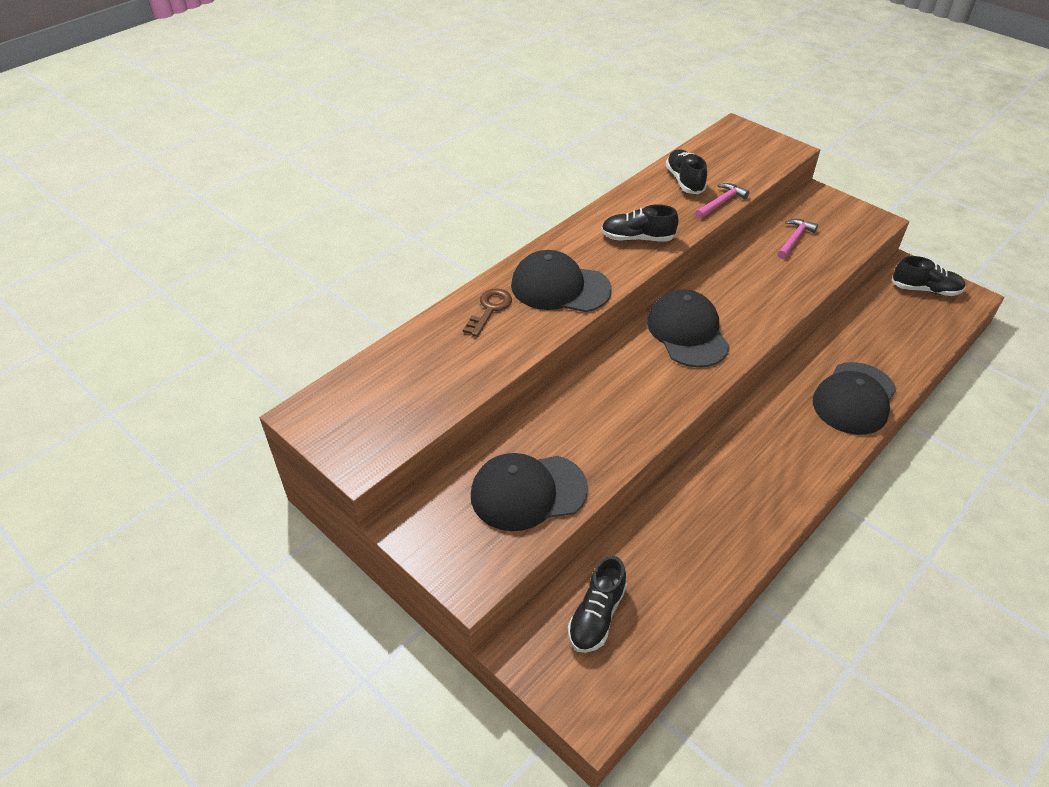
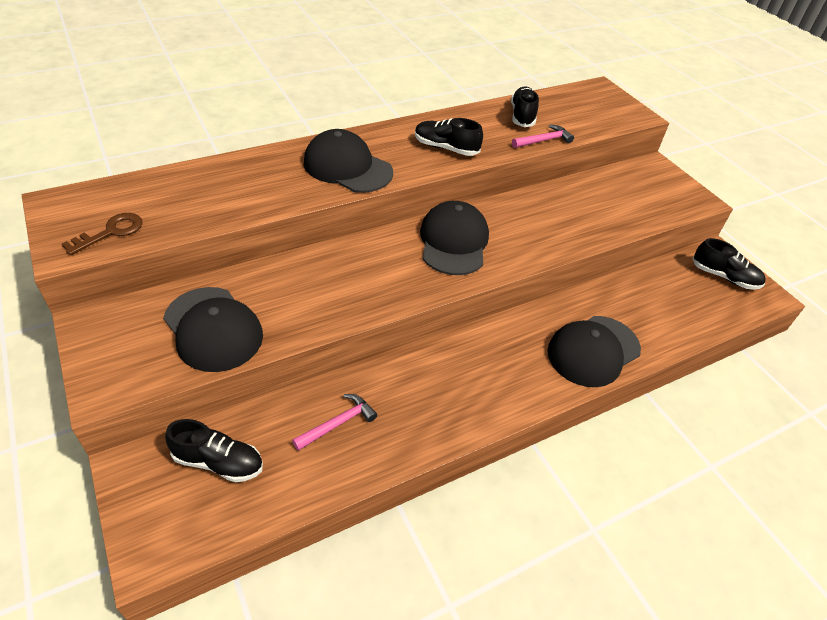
camera: 15 degrees right, 0 degrees up
(490, 309) = (274, 167): brown key -> brown key (111, 232)
(528, 492) = (213, 329): black cap -> black cap turned 135 degrees counterclockwise
(596, 616) = (219, 462): black shoe -> black shoe turned 120 degrees counterclockwise
(794, 239) = (607, 194): pink hammer -> pink hammer (338, 423)

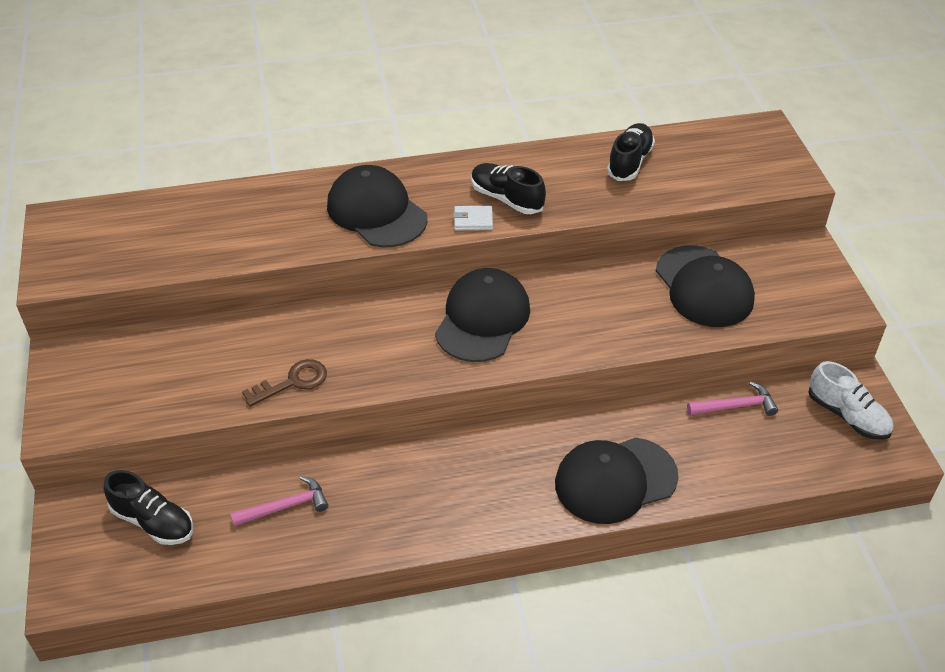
camera: 20 degrees right, 0 degrees up
(111, 232) = (100, 261): brown key -> brown key (292, 382)
(213, 329) = (179, 381): black cap -> black cap (704, 287)
(427, 165) = (473, 220): none -> white wallet
(543, 140) = (639, 201): pink hammer -> pink hammer (735, 406)
(724, 277) = (847, 416): black shoe -> white shoe

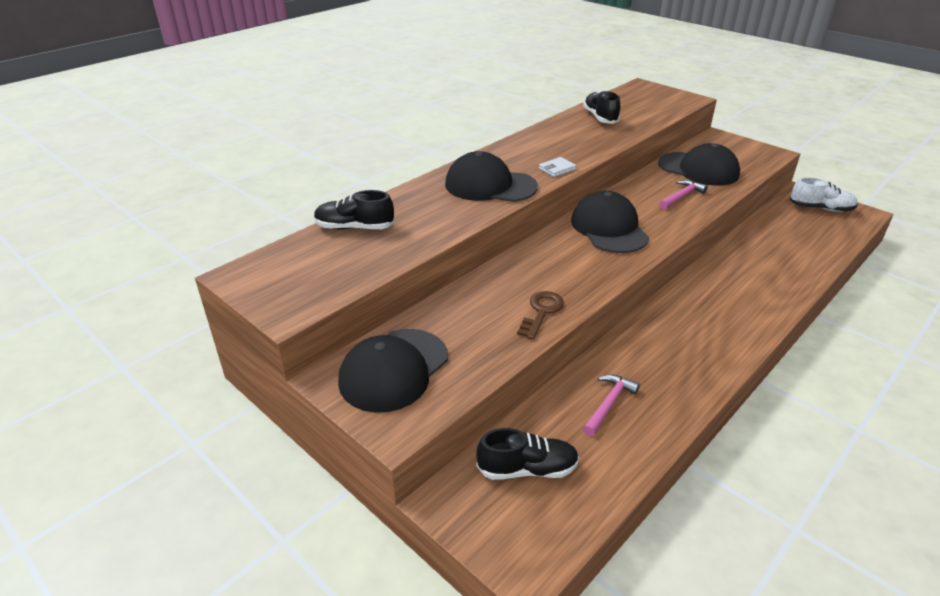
camera: 35 degrees left, 10 degrees down
(506, 199) = (560, 153): black shoe -> black shoe (354, 227)
(615, 480) = (769, 287): black cap -> black cap (394, 370)
(735, 406) = (769, 227): pink hammer -> pink hammer (681, 196)

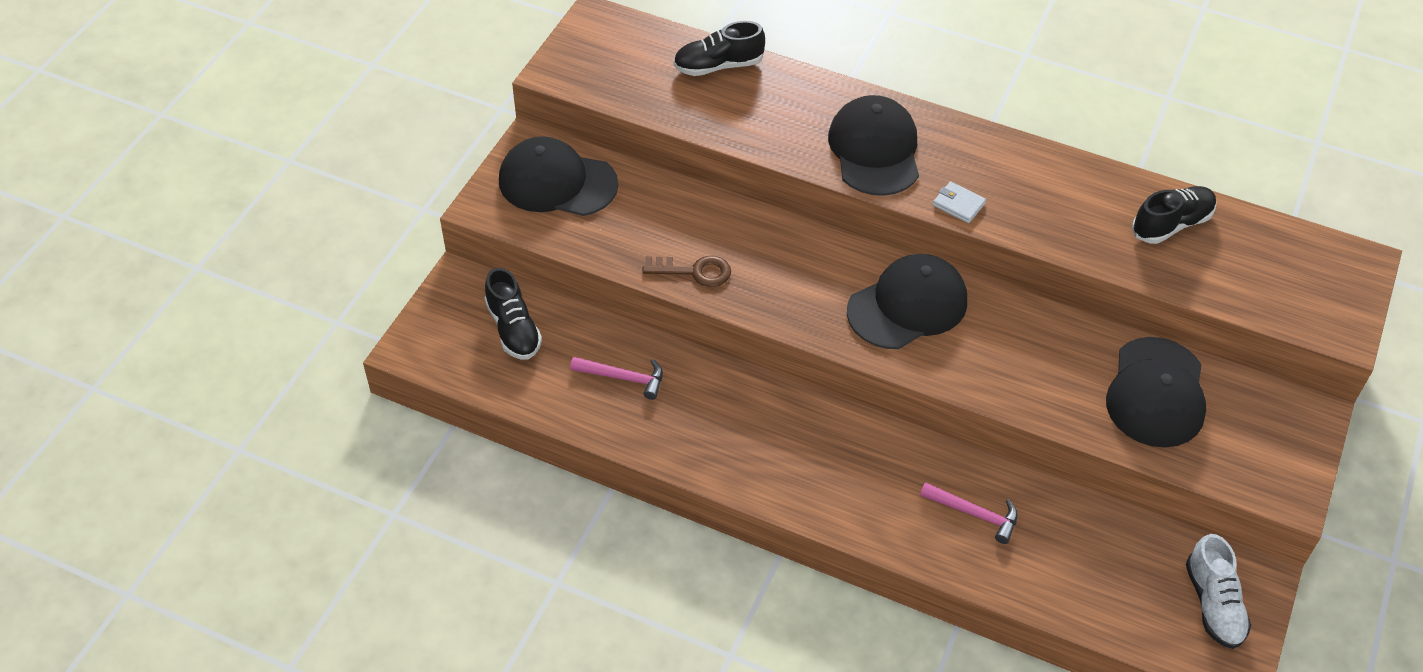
camera: 70 degrees right, 15 degrees up
(354, 227) = (718, 66): black shoe -> black shoe turned 90 degrees counterclockwise
(681, 196) = (1047, 377): pink hammer -> pink hammer (974, 514)

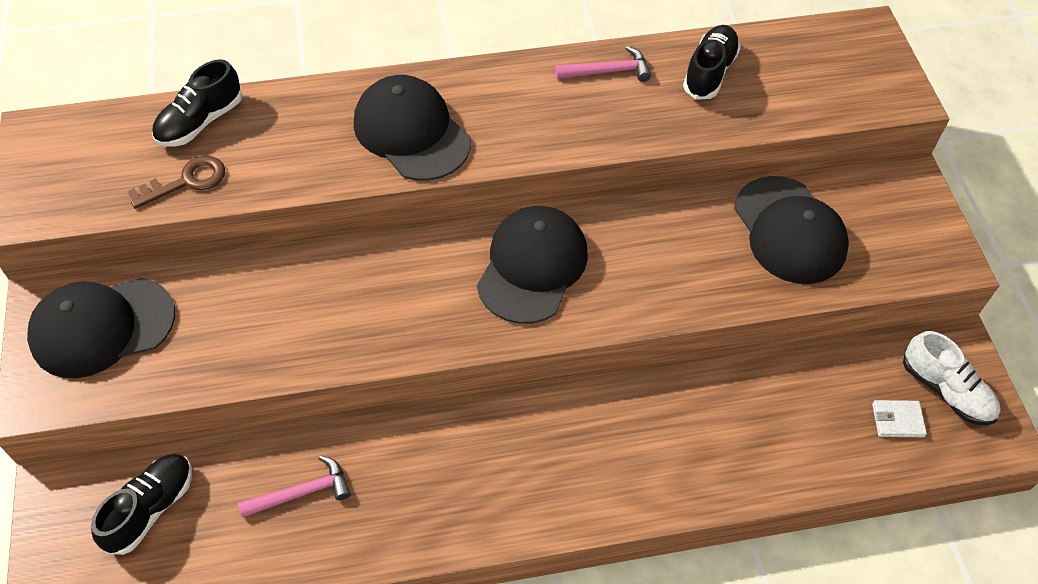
camera: 35 degrees left, 5 degrees up
(513, 329) = (151, 508): black shoe -> black shoe turned 90 degrees counterclockwise
(694, 271) = (310, 345): brown key -> brown key (186, 181)
(958, 204) = (524, 146): white wallet -> white wallet (897, 420)
(974, 514) = (711, 429): pink hammer -> pink hammer (608, 71)

